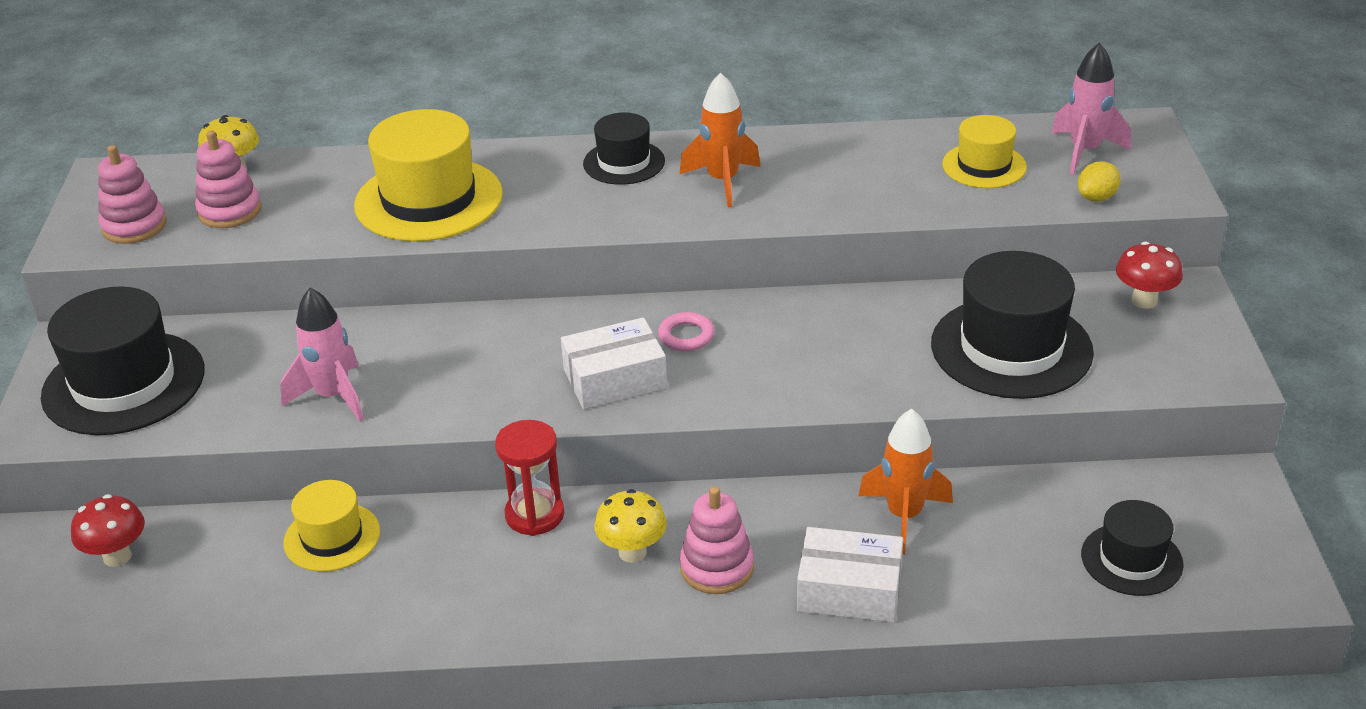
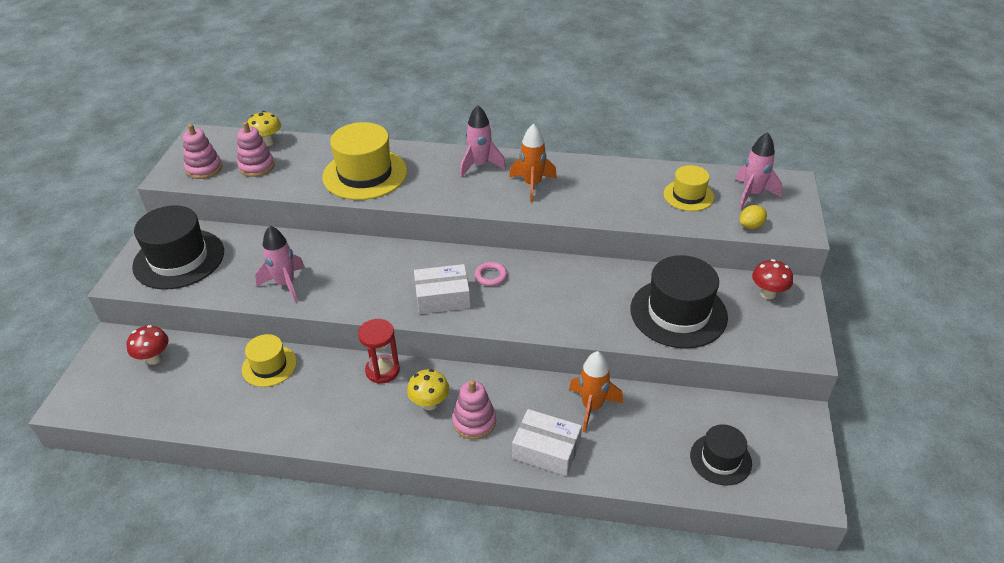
camera: 10 degrees right, 5 degrees up
(624, 162) = (480, 165): black hat -> pink rocket

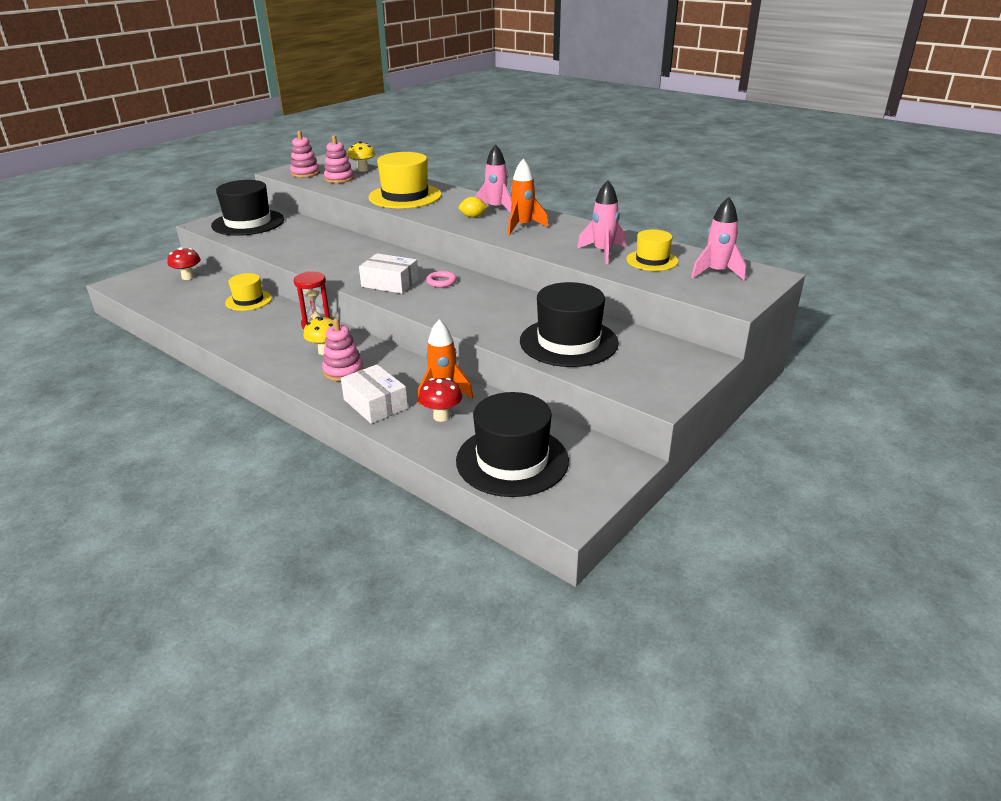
camera: 30 degrees right, 10 degrees down
(285, 284) = (294, 250): pink rocket -> pink rocket (602, 252)
(720, 459) = (512, 460): black hat -> black hat, size x1.76
(751, 226) = (686, 290): yellow lemon -> yellow lemon (473, 217)
(768, 294) = (671, 354): red mushroom -> red mushroom (441, 416)

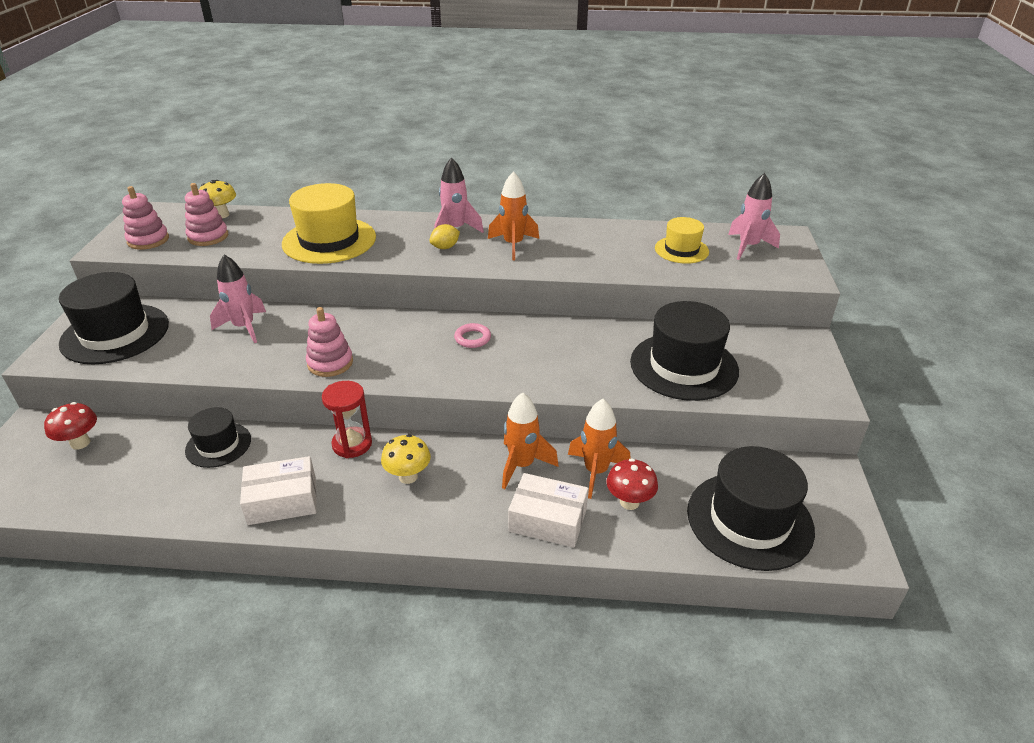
camera: 35 degrees left, 5 degrees up
(248, 300) = (218, 445): yellow hat -> black hat
(343, 371) = (461, 494): pink stacking toy -> pink stacking toy (330, 363)
(390, 283) = (419, 361): white box -> white box (282, 500)
(400, 371) = (522, 465): none -> orange rocket
(602, 252) = (629, 254): pink rocket -> pink rocket (244, 327)

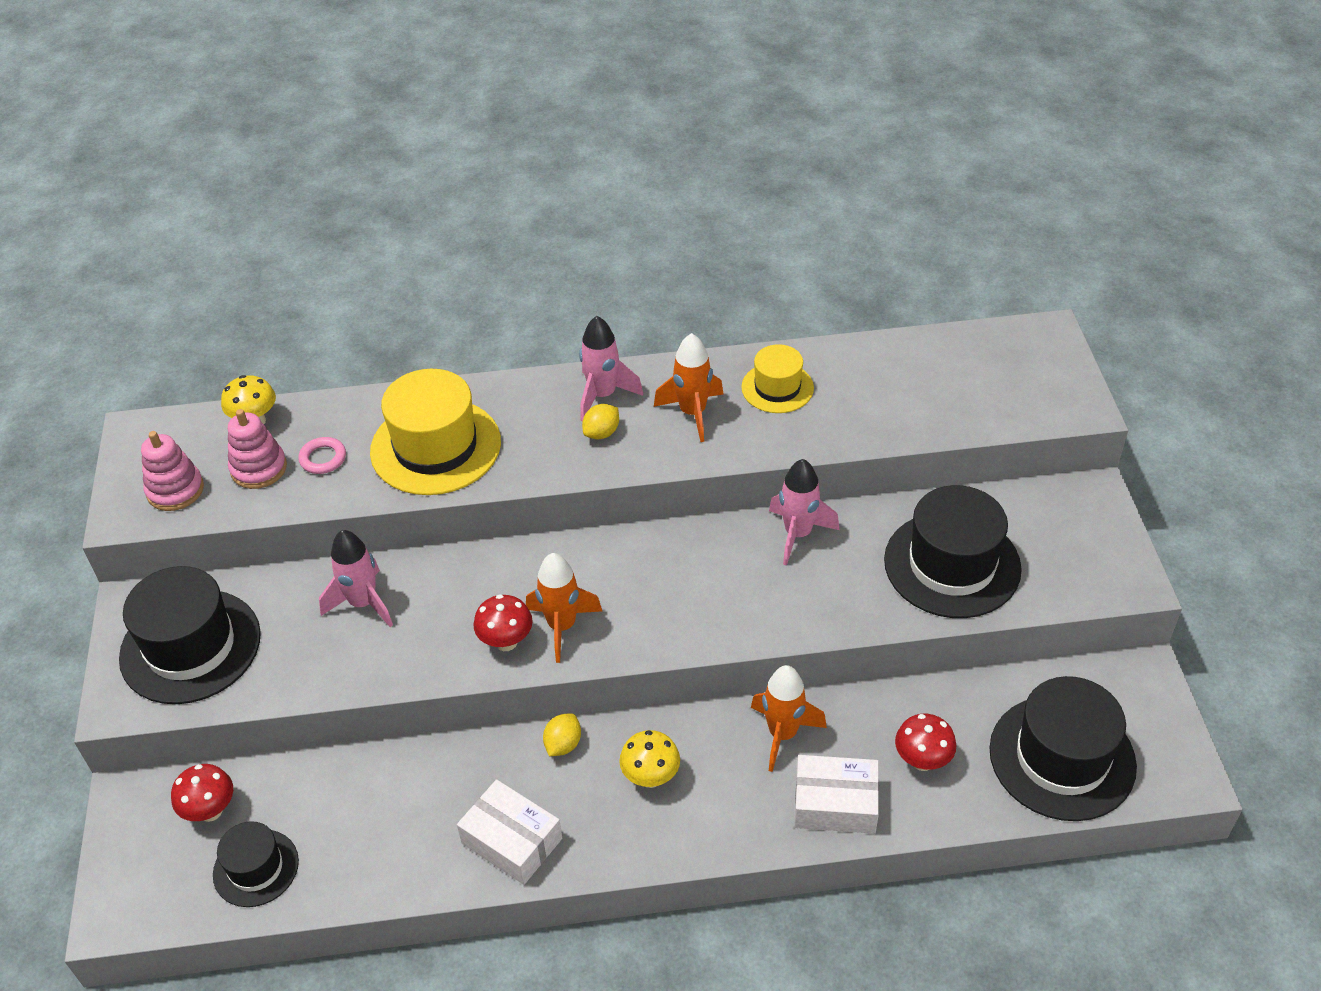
camera: 10 degrees left, 10 degrees up
(218, 445) = (393, 778): black hat -> black hat (256, 868)
(282, 500) = (511, 841): white box -> white box turned 60 degrees clockwise
(330, 363) = (506, 642): pink stacking toy -> red mushroom
(352, 444) = (563, 744): red hourglass -> yellow lemon
(472, 338) = (675, 567): pink ring -> pink ring (323, 458)
(596, 471) = (872, 726): orange rocket -> orange rocket (562, 626)
(681, 250) = (917, 384): yellow hat -> yellow hat (777, 388)
(748, 247) = (1001, 364): pink rocket -> pink rocket (798, 534)

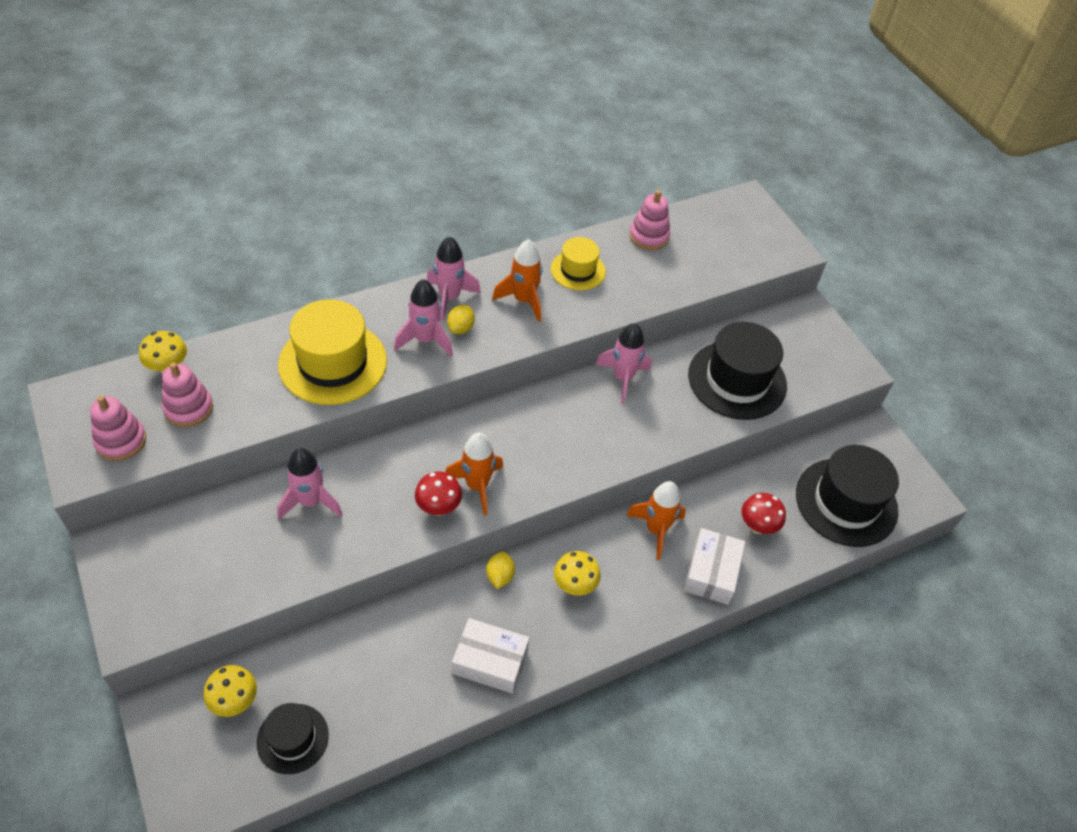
camera: 25 degrees left, 5 degrees up
(190, 646) = (175, 570): black hat -> none
(210, 811) = (235, 701): red mushroom -> yellow mushroom
(323, 458) = (241, 389): pink ring -> none
(553, 440) = (425, 340): none -> pink rocket
(835, 803) = (711, 572): white box -> white box turned 60 degrees counterclockwise
(889, 360) = (649, 236): none -> pink stacking toy

